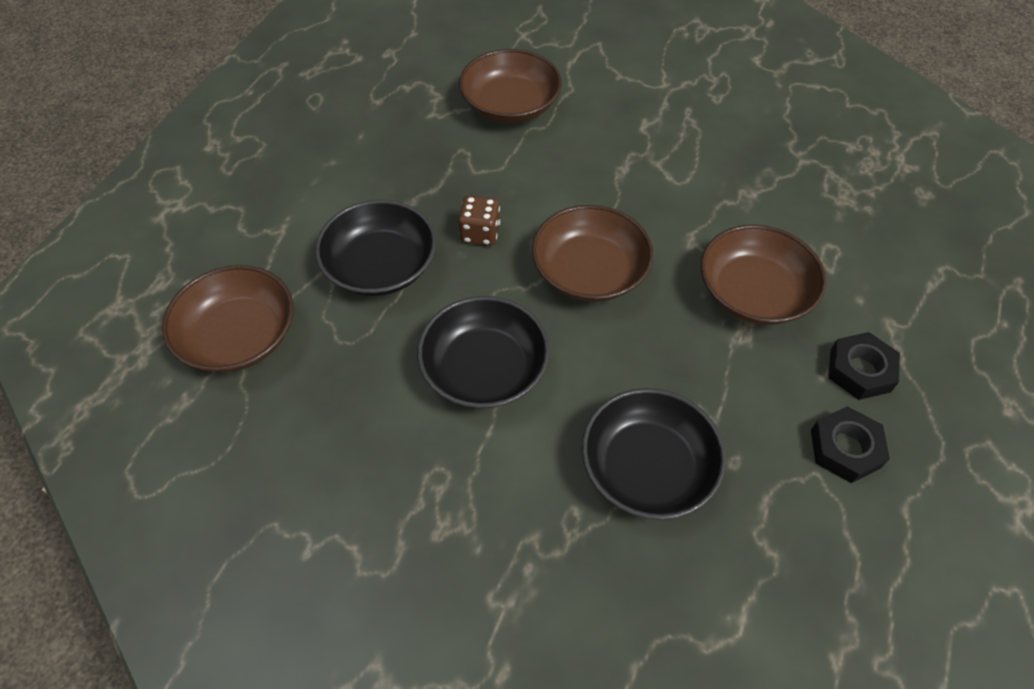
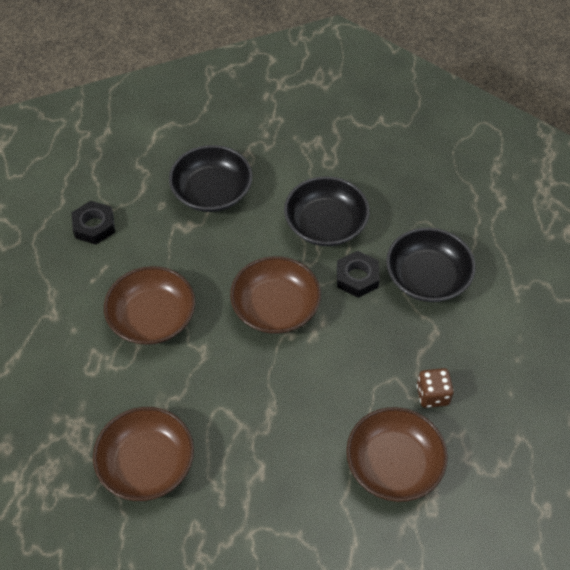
camera: 165 degrees right, 0 degrees up
(239, 336) = (491, 210): brown bowl -> brown bowl (147, 463)
(480, 233) = (367, 320): brown dice -> brown dice (432, 395)
(860, 370) = (79, 276): black nut -> black nut (357, 277)

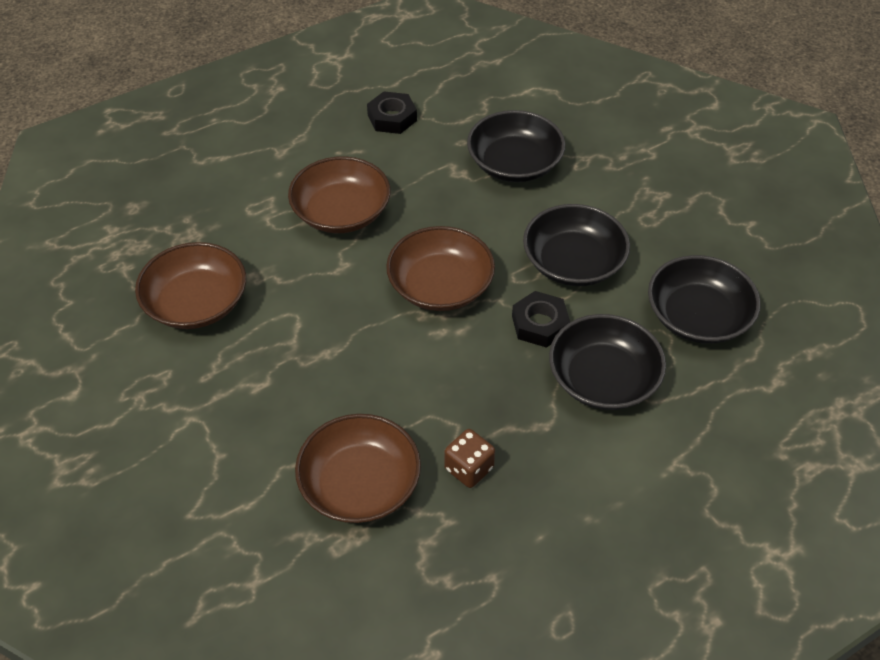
camera: 50 degrees right, 5 degrees down
(424, 197) = (698, 316): none -> black bowl

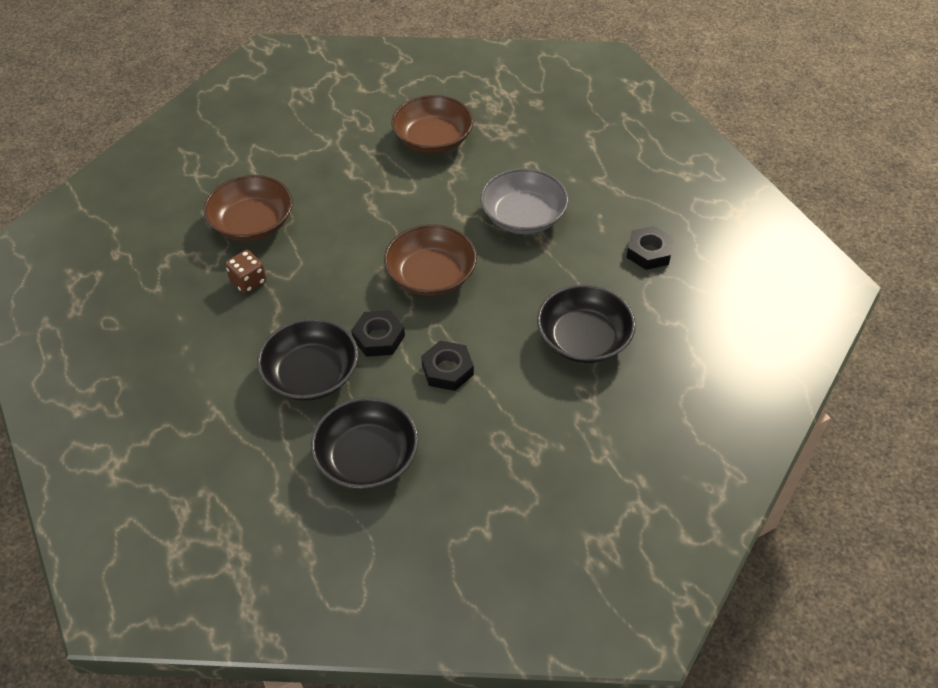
camera: 95 degrees right, 0 degrees up
(341, 212) = (523, 216): brown bowl -> grey bowl
(573, 262) = (447, 370): black bowl -> black nut

